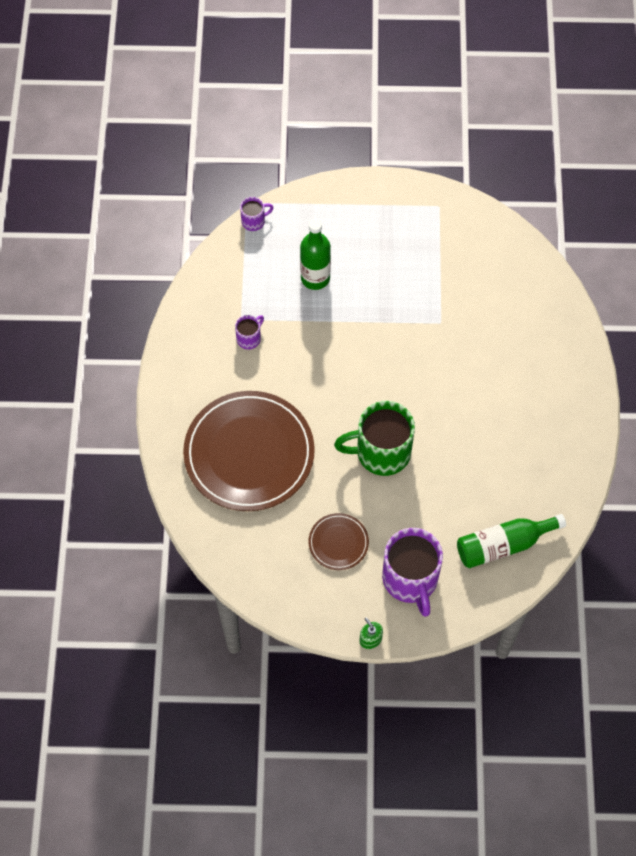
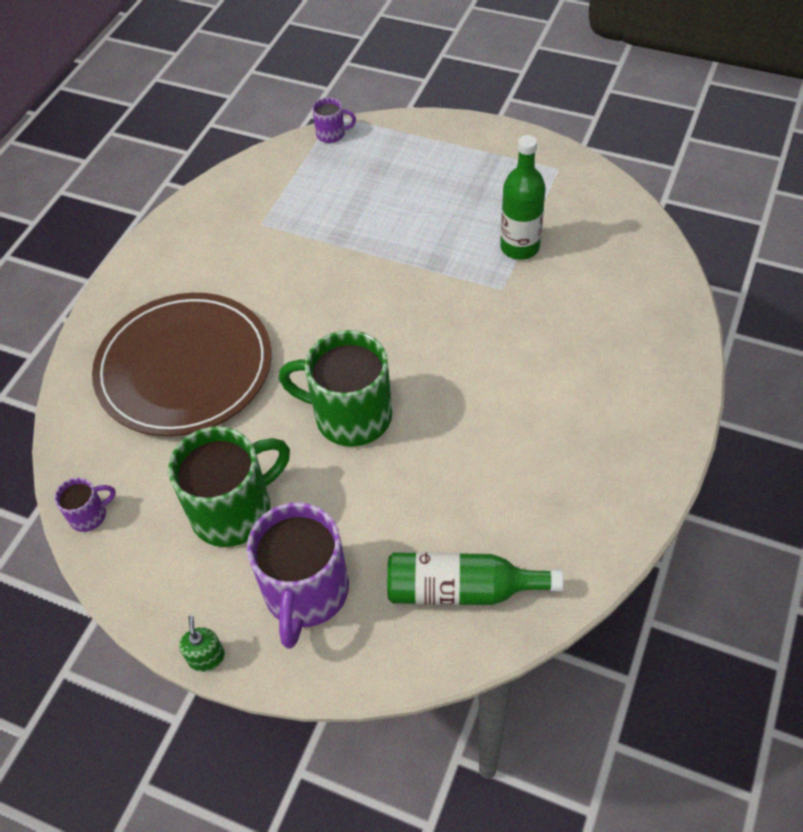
camera: 25 degrees right, 10 degrees down
(249, 338) = (259, 245): purple mug -> purple mug (89, 515)
(315, 278) = (371, 204): green bottle -> green bottle (519, 247)
(338, 542) = (234, 510): brown plate -> green mug

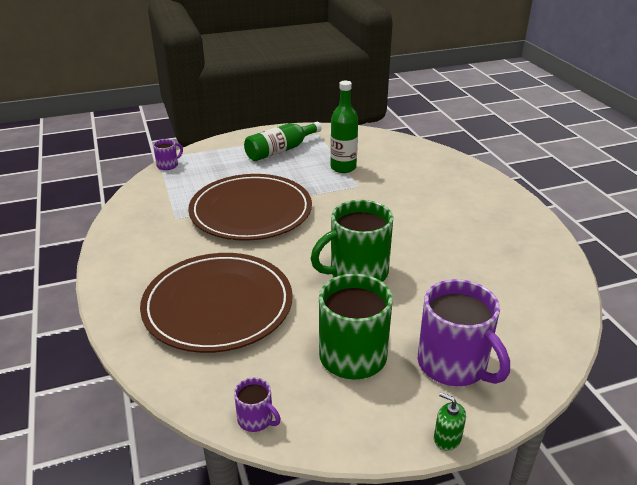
camera: 45 degrees left, 20 degrees down
(89, 515) = (256, 419): purple mug -> purple mug turned 105 degrees clockwise
(342, 258) = (251, 211): none -> brown plate
(461, 589) = (525, 310): green bottle -> green bottle (280, 150)

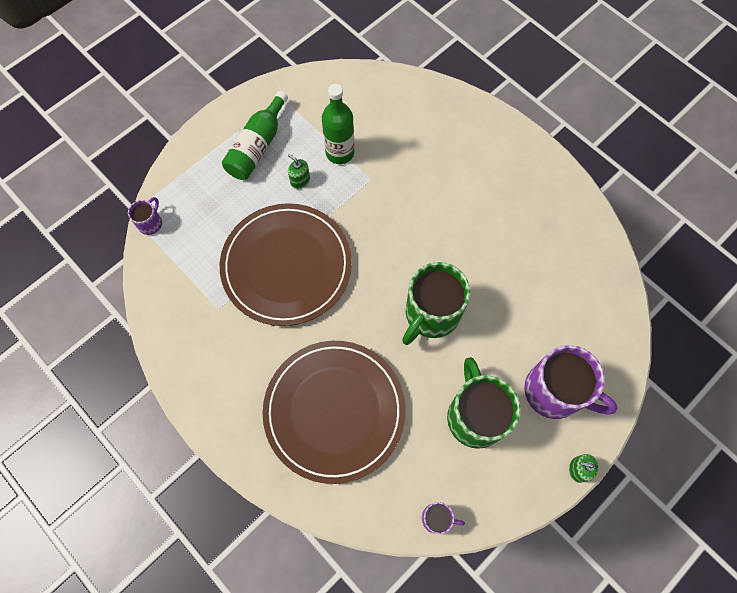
camera: 25 degrees left, 35 degrees up
(299, 173) = (300, 180): none -> green soap dispenser

